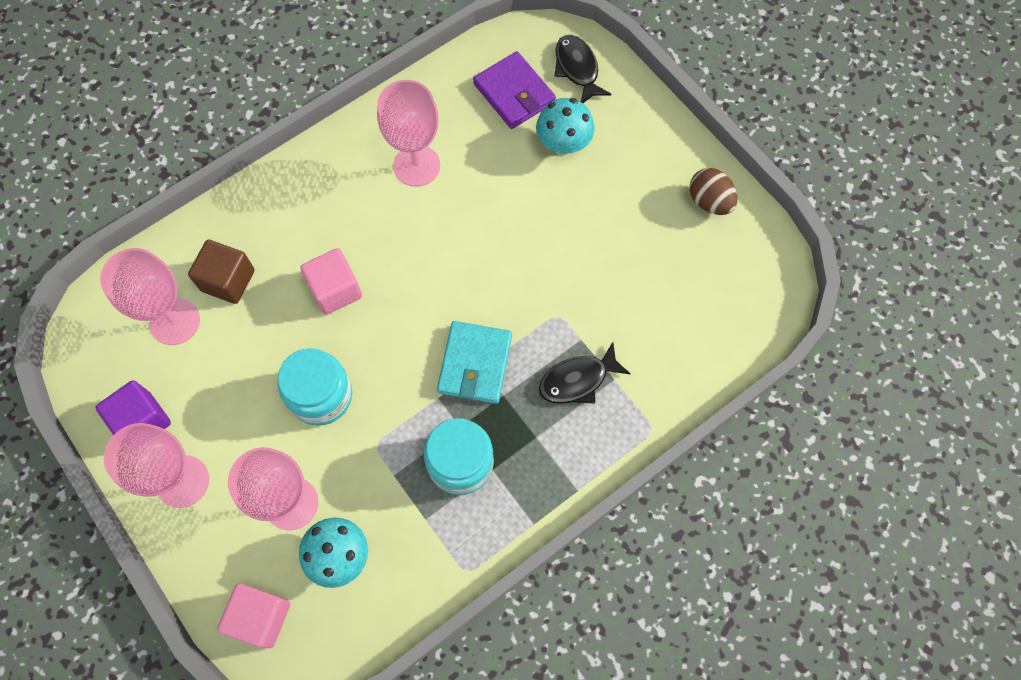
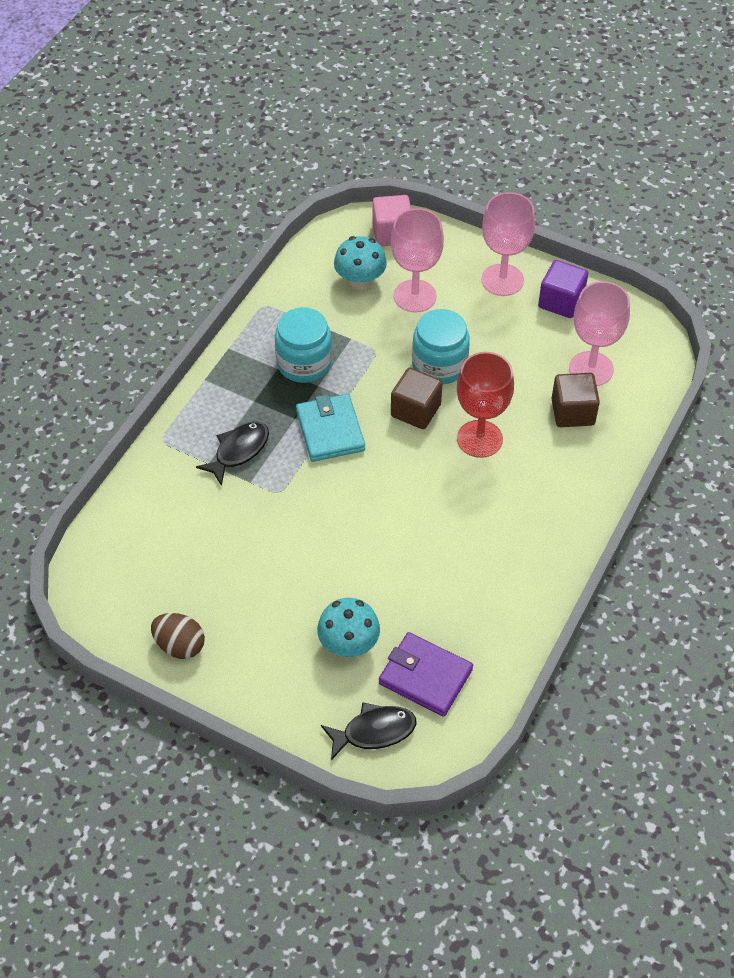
camera: 155 degrees right, 15 degrees down
(335, 290) = (479, 439): pink cube -> red goblet
(377, 350) = (415, 410): none -> brown cube
(416, 166) = (477, 566): pink goblet -> none
(577, 69) = (374, 731): black fish -> black fish turned 60 degrees counterclockwise

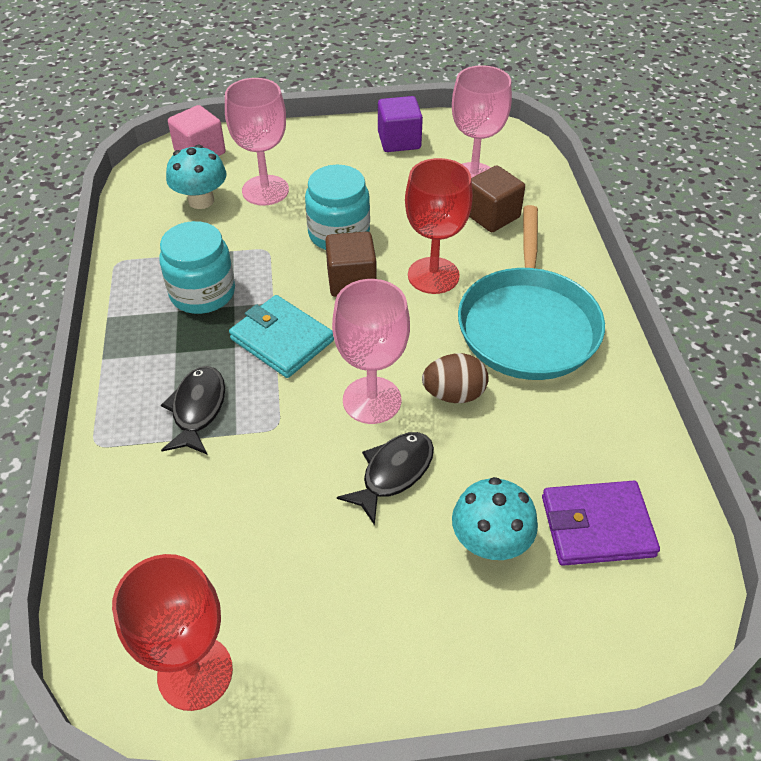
camera: 35 degrees left, 5 degrees down
(126, 611) = (195, 672): none -> red goblet
(180, 645) = (298, 671): brown egg -> brown egg (454, 394)
(374, 731) = (604, 623): black fish -> black fish (393, 473)
(502, 280) = (334, 146): pink goblet -> pink goblet (372, 400)
(513, 517) = (528, 325): none -> turquoise pan

